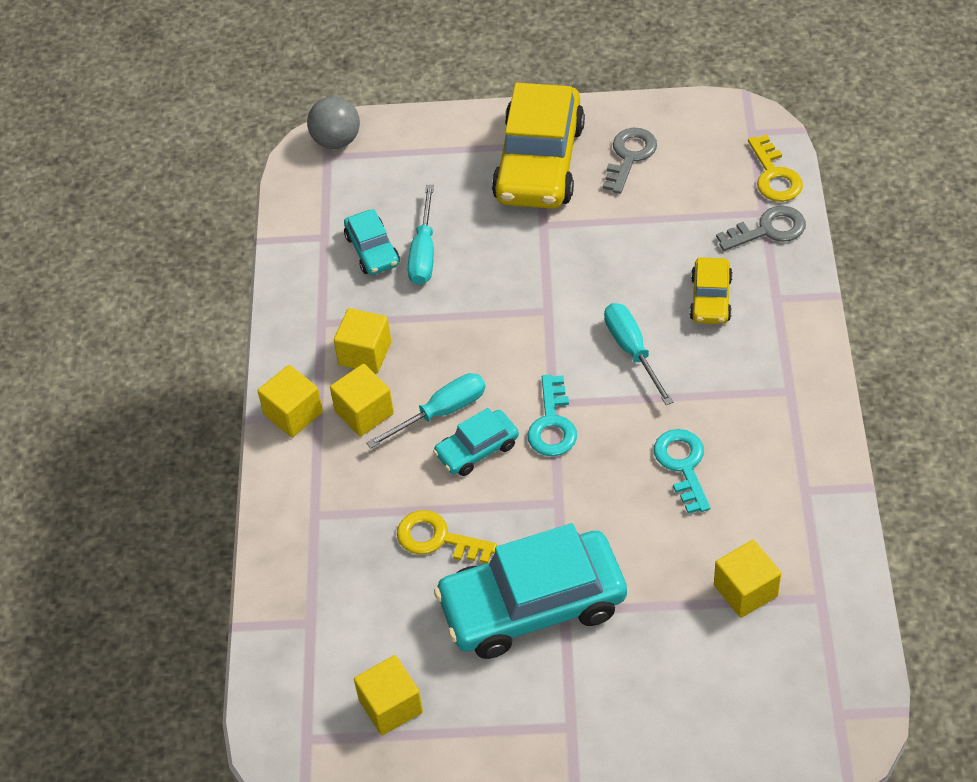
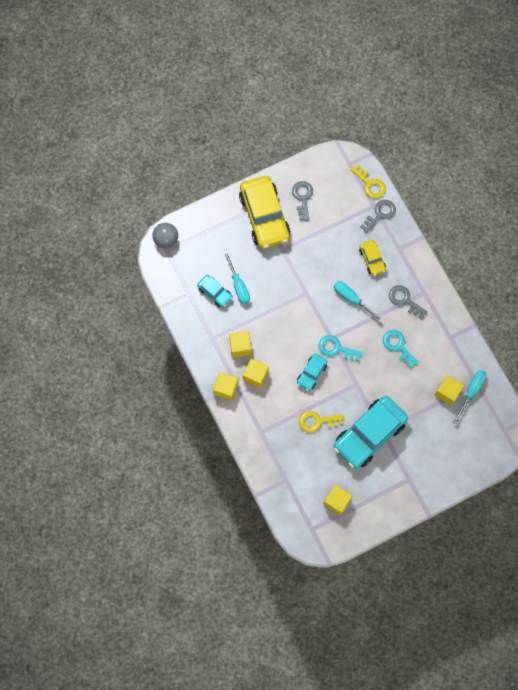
camera: 30 degrees left, 20 degrees up
(441, 412) = (287, 362): turquoise screwdriver -> turquoise screwdriver (471, 392)
(552, 424) = (336, 348): turquoise key -> turquoise key turned 135 degrees clockwise
(741, 389) = (404, 300): none -> grey key

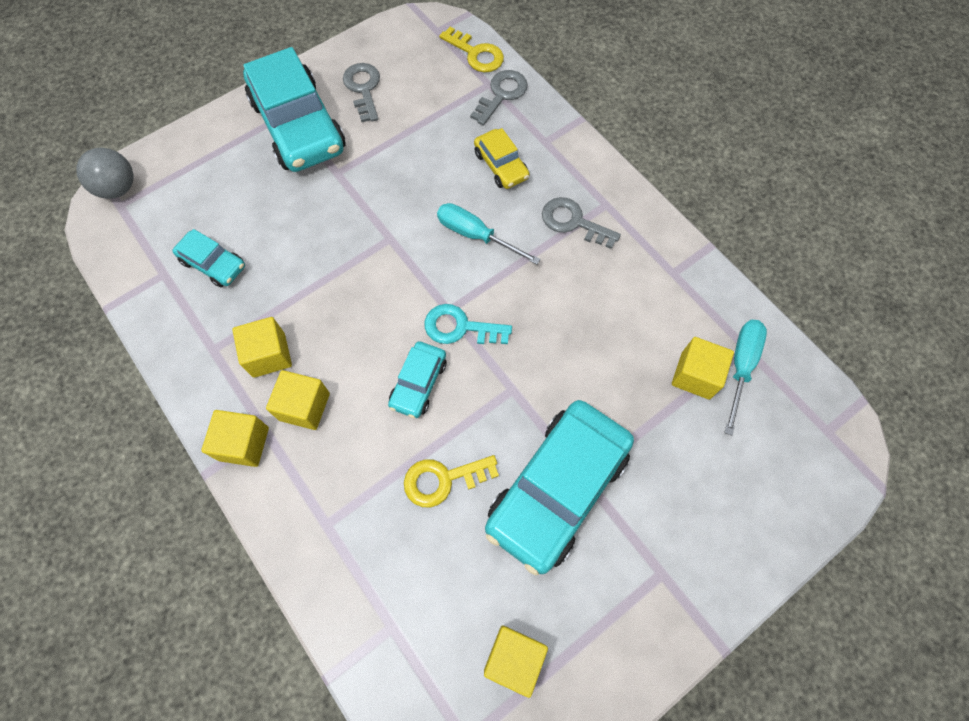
camera: 10 degrees left, 5 degrees down
(238, 285) = (258, 243): turquoise screwdriver -> none
(264, 216) = (298, 126): yellow car -> turquoise car
(398, 346) = (579, 304): turquoise key -> none

